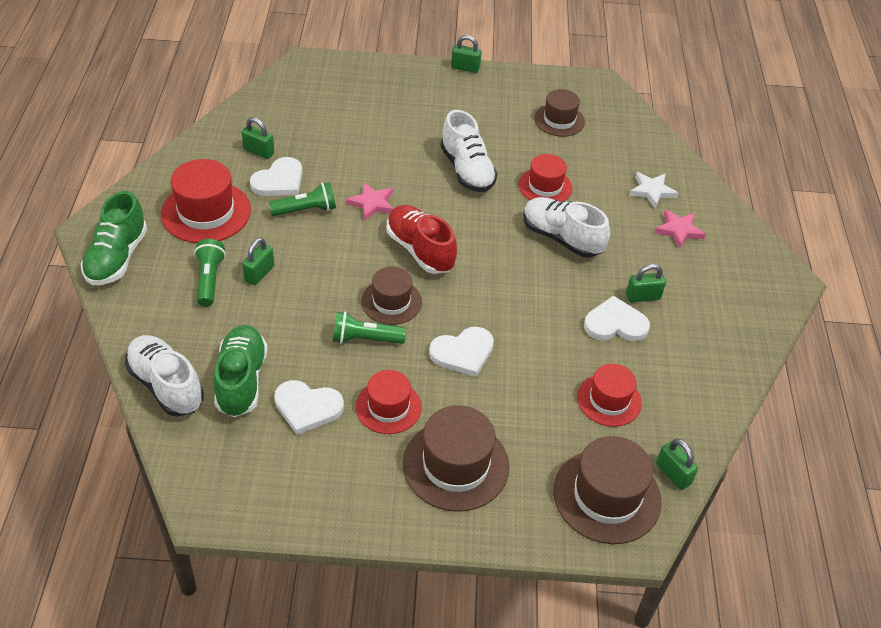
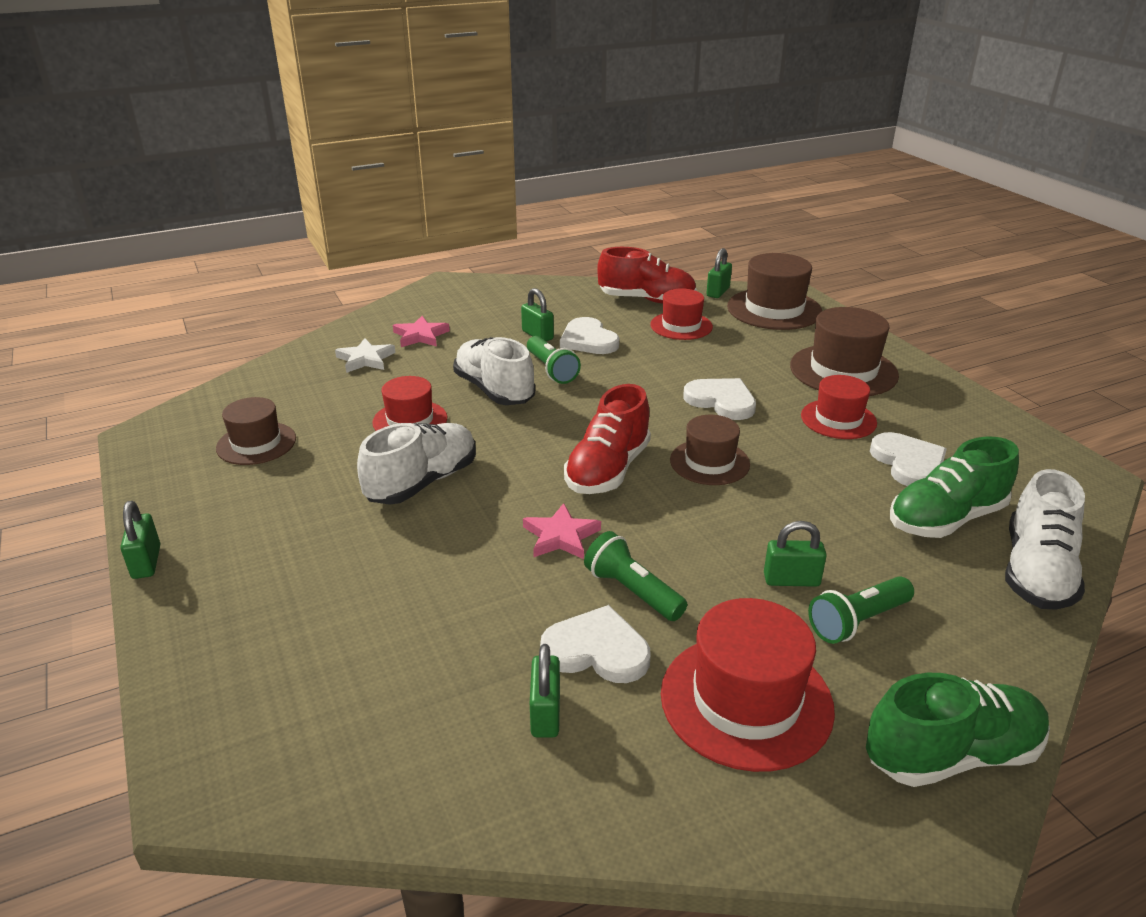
camera: 115 degrees left, 15 degrees down
(365, 339) = (780, 460): green flashlight -> green flashlight (551, 370)
(561, 238) = (494, 390): white shoe -> white shoe turned 135 degrees clockwise
(680, 404) = (647, 300): none -> red shoe

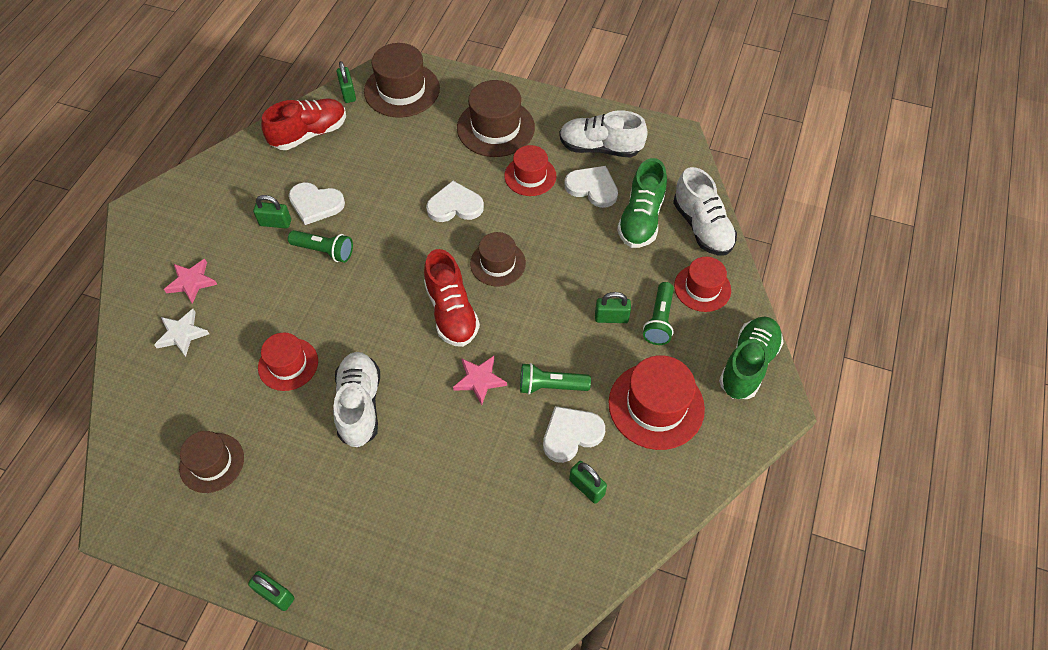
camera: 45 degrees left, 25 degrees up
(494, 390) = (309, 297): white shoe -> white shoe (600, 148)
(681, 326) = (360, 147): red hat -> red hat (702, 288)
(791, 580) = (611, 317): green padlock -> green padlock turned 45 degrees clockwise

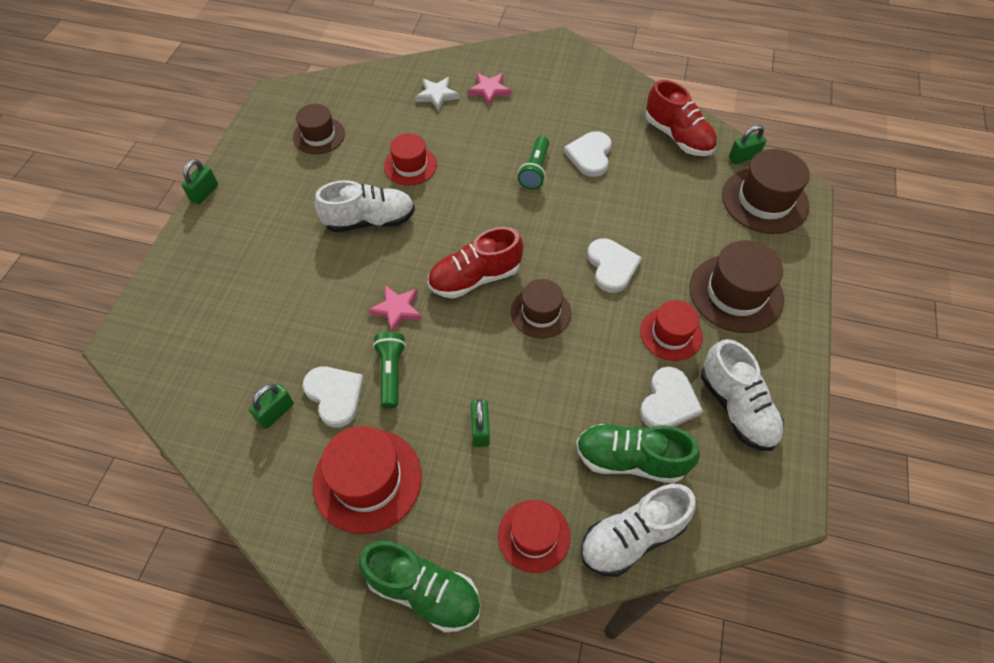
camera: 85 degrees right, 0 degrees up
(275, 223) = (562, 131): green padlock -> none
(600, 148) = (736, 407): white shoe -> white shoe turned 150 degrees clockwise
(659, 320) = (480, 482): green flashlight -> none

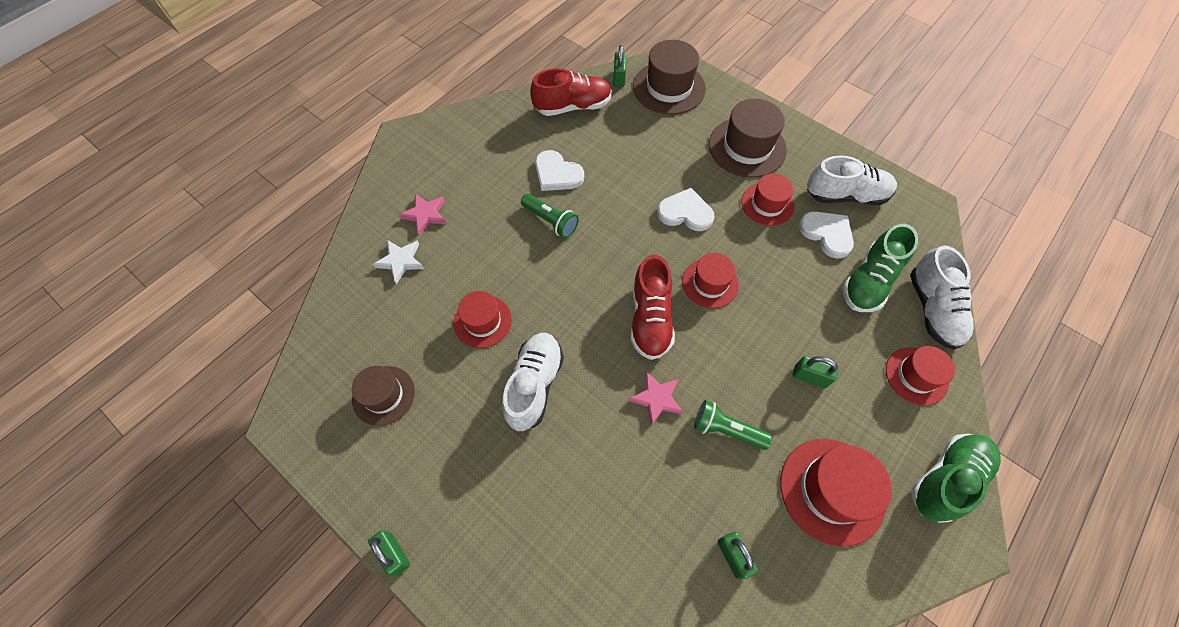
camera: 65 degrees left, 5 degrees up
(335, 395) = (733, 490): white heart -> none
(540, 312) = (710, 283): brown hat -> red hat

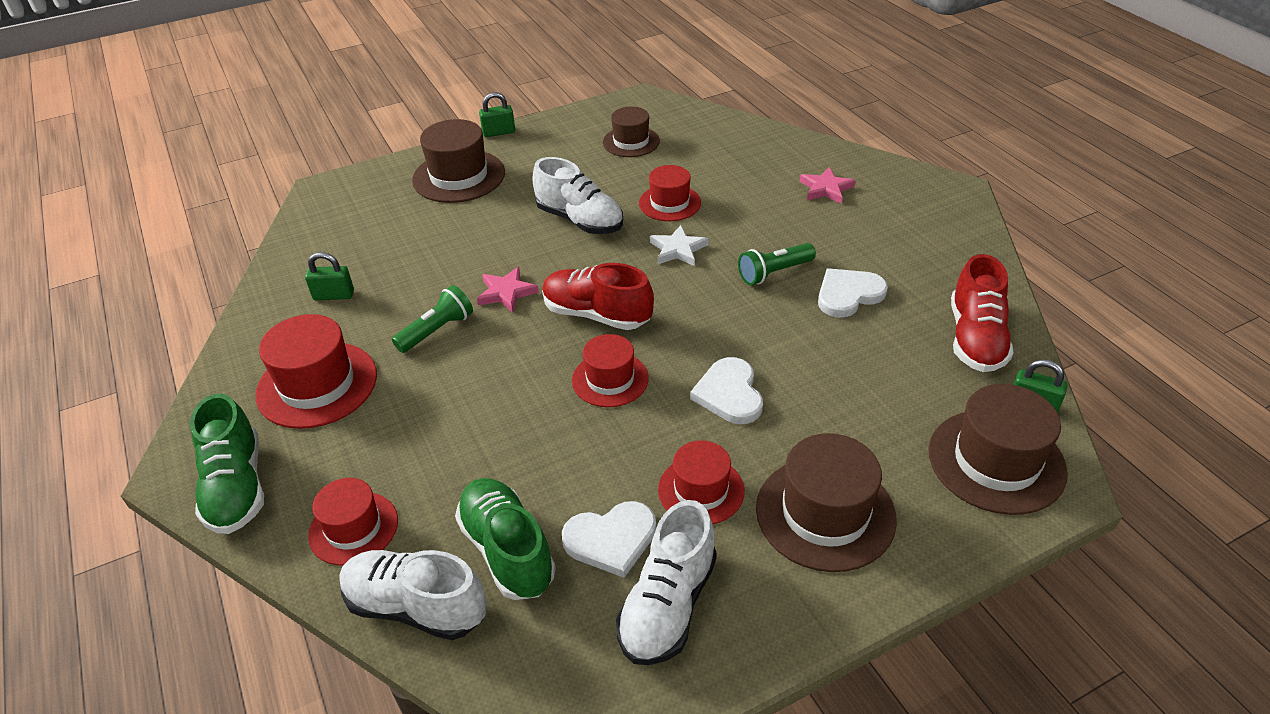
camera: 115 degrees right, 20 degrees down
(401, 261) = (771, 166): white star -> white star (678, 249)
(498, 549) = (459, 176): none -> brown hat
(685, 212) = (729, 394): white heart -> white heart turned 135 degrees clockwise
(810, 377) = (435, 420): green padlock -> none

